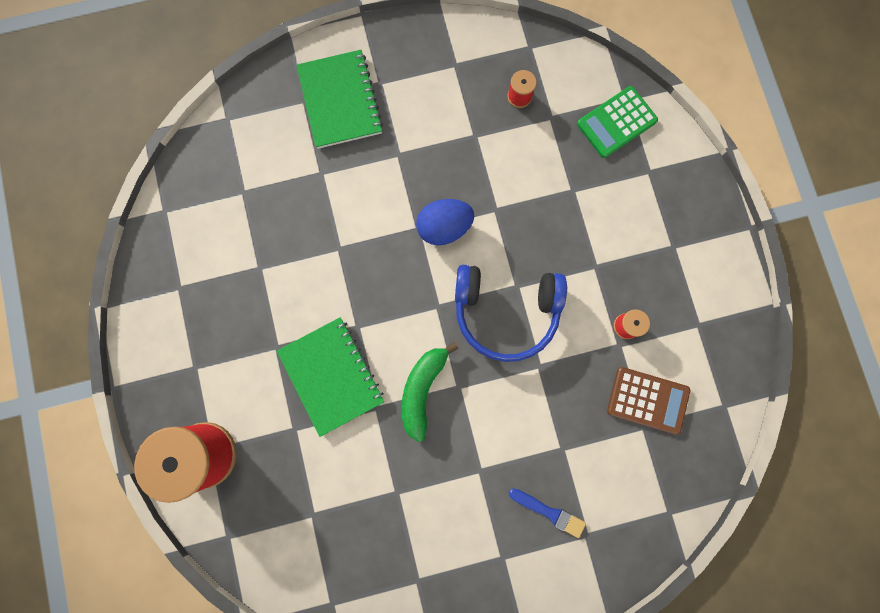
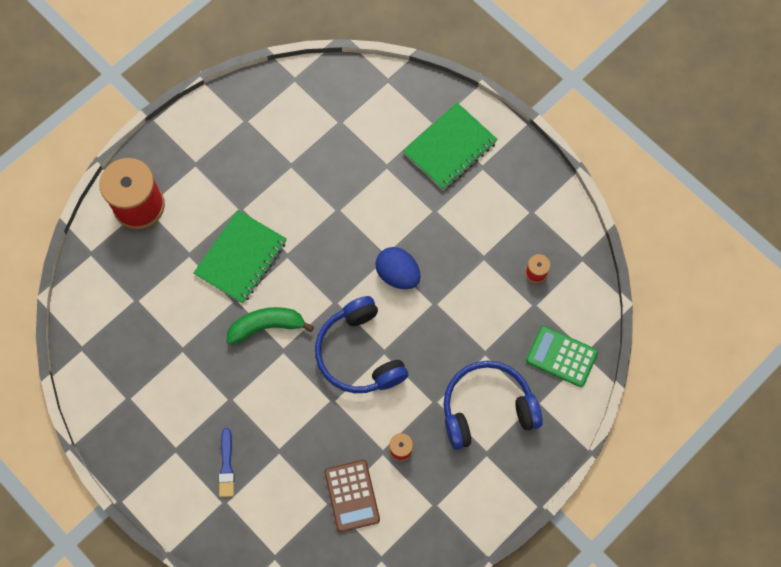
camera: 60 degrees right, 10 degrees down
(629, 220) = (487, 408): none -> blue headphones

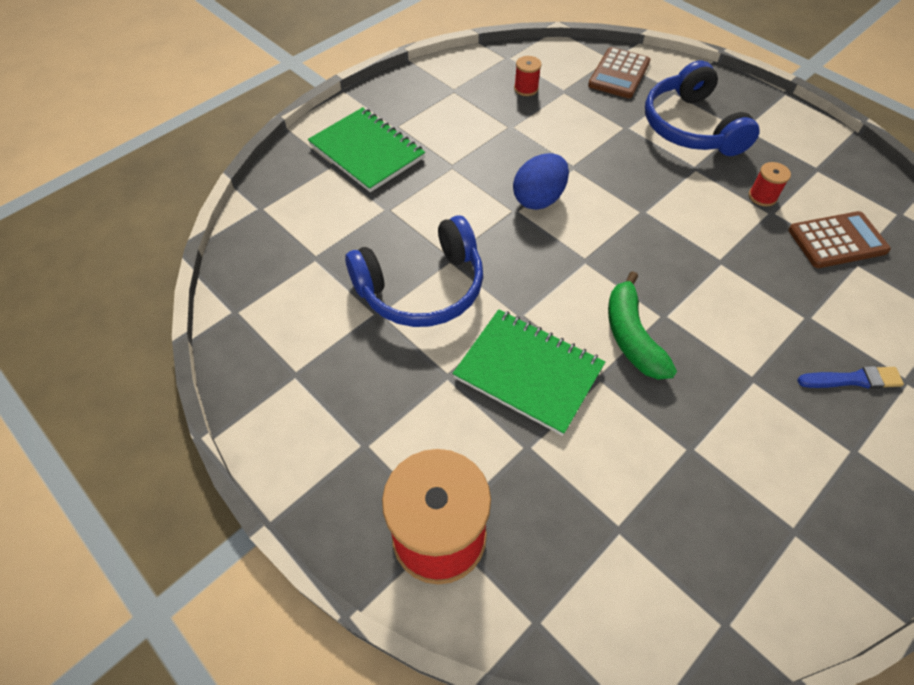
camera: 90 degrees left, 15 degrees down
(359, 354) = (651, 235): blue headphones -> blue headphones (422, 288)
(561, 356) = (619, 74): green calculator -> brown calculator

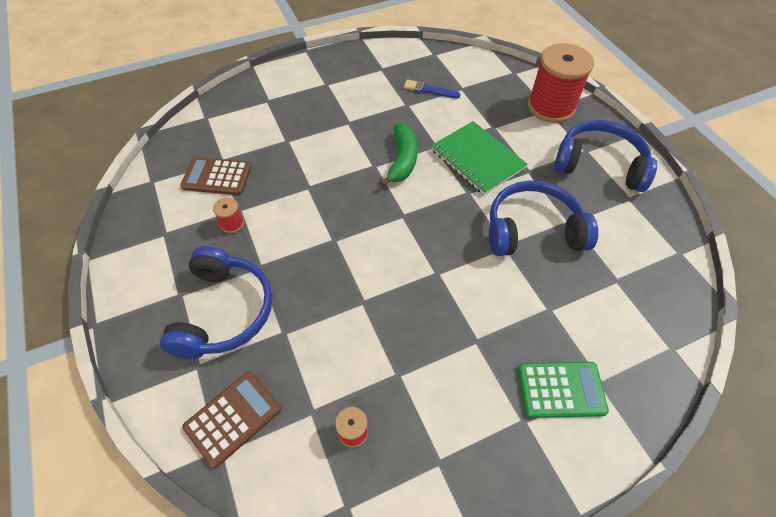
camera: 160 degrees left, 0 degrees up
(340, 422) = (599, 164): none -> blue headphones
(367, 152) = (561, 389): green notebook -> green calculator
(538, 199) = (411, 278): blue egg -> none
(853, 379) = (295, 108): blue brush -> blue brush (429, 90)

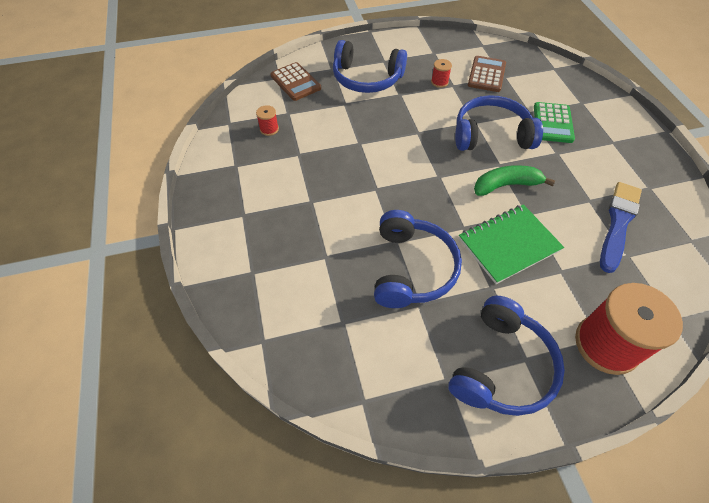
camera: 100 degrees right, 0 degrees up
(329, 172) = (491, 135): none -> blue headphones
(402, 160) = (506, 185): green banana -> green banana turned 150 degrees clockwise
(429, 90) = (618, 223): blue brush -> blue brush, size x1.76
(561, 389) = (257, 243): green calculator -> green calculator (552, 123)

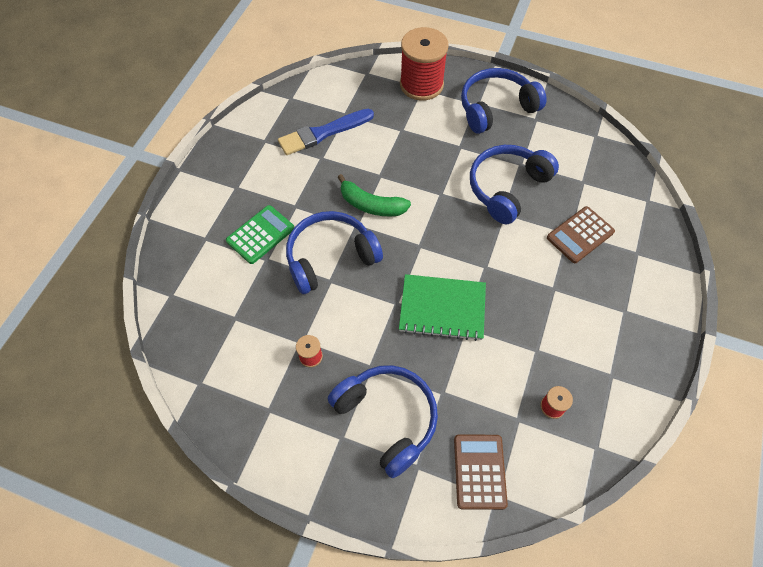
camera: 145 degrees left, 5 degrees up
(486, 74) = (249, 333): brown calculator -> brown calculator (580, 235)
(491, 135) = (330, 257): blue headphones -> blue headphones turned 120 degrees clockwise
(509, 244) = (419, 164): green notebook -> green notebook (442, 308)

